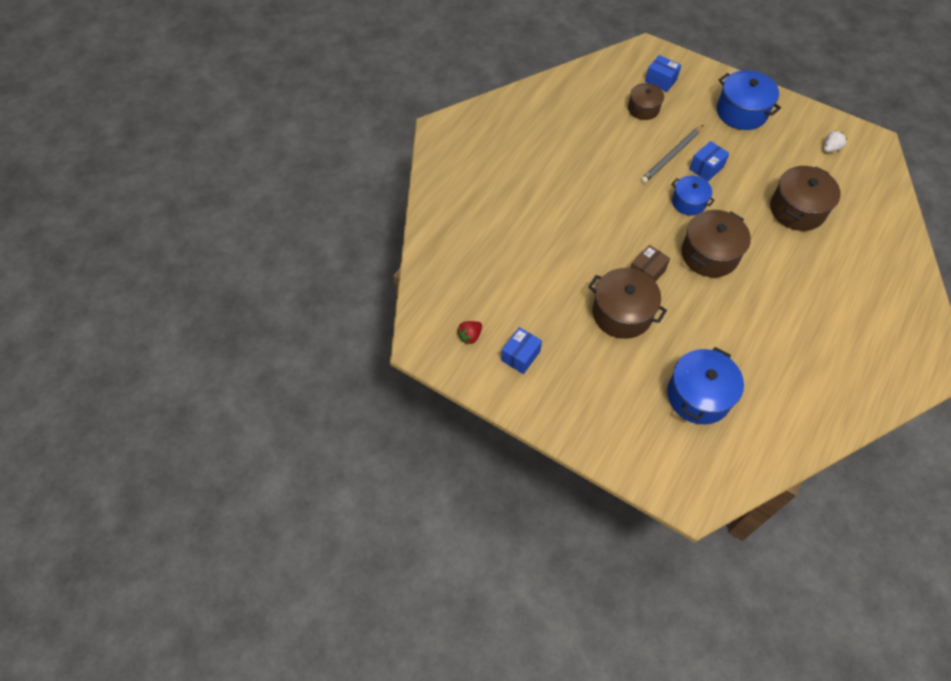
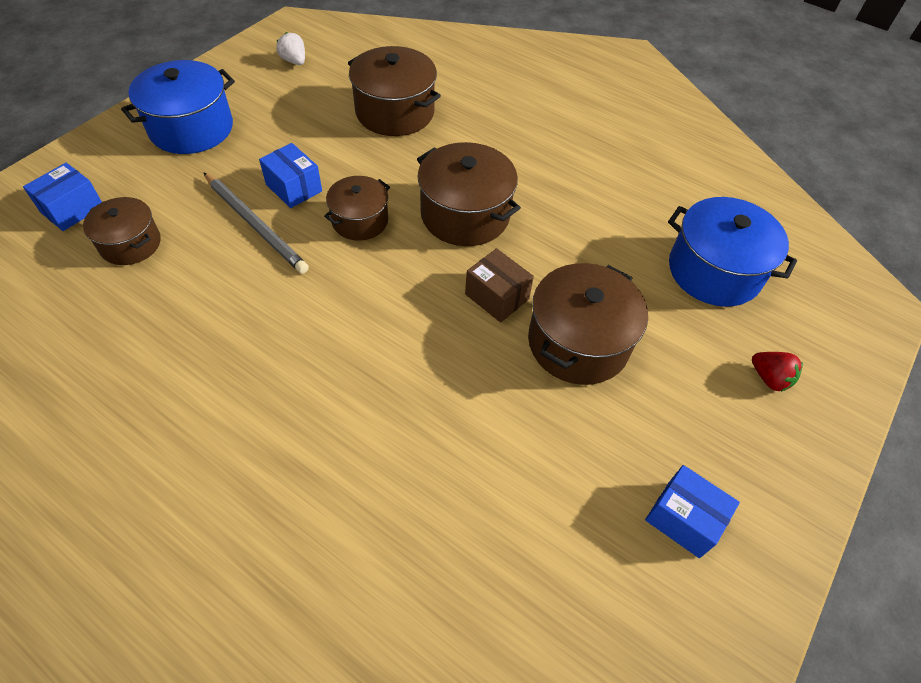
camera: 90 degrees left, 5 degrees down
(470, 336) = (650, 620): red strawberry -> red strawberry (769, 378)
(688, 202) = (360, 220): blue pot -> brown pot

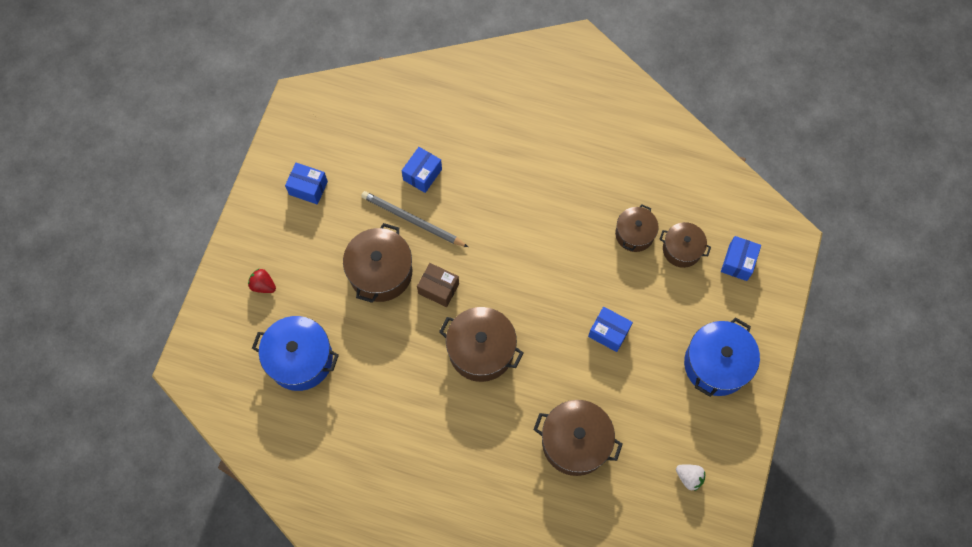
camera: 165 degrees right, 15 degrees up
(255, 225) = (615, 291): grey pencil -> grey pencil (412, 220)
(360, 220) = (549, 319): brown pot -> brown pot (634, 234)
(464, 475) = (422, 174): none -> blue box

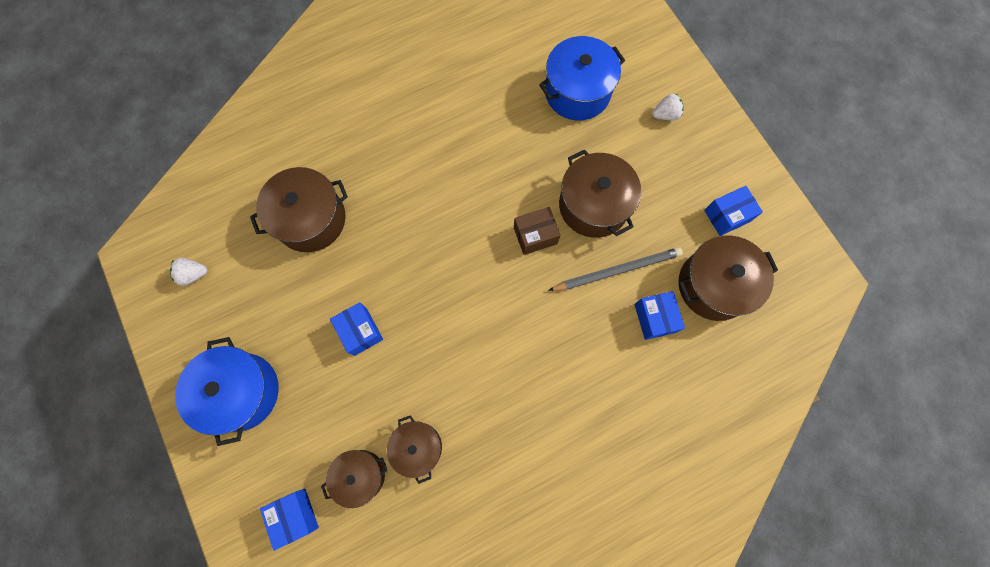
camera: 135 degrees right, 5 degrees up
(263, 285) = (665, 115): red strawberry -> white strawberry
(481, 350) = (451, 220): brown pot -> brown pot (713, 285)
(608, 332) = (360, 331): blue box -> blue box turned 75 degrees clockwise

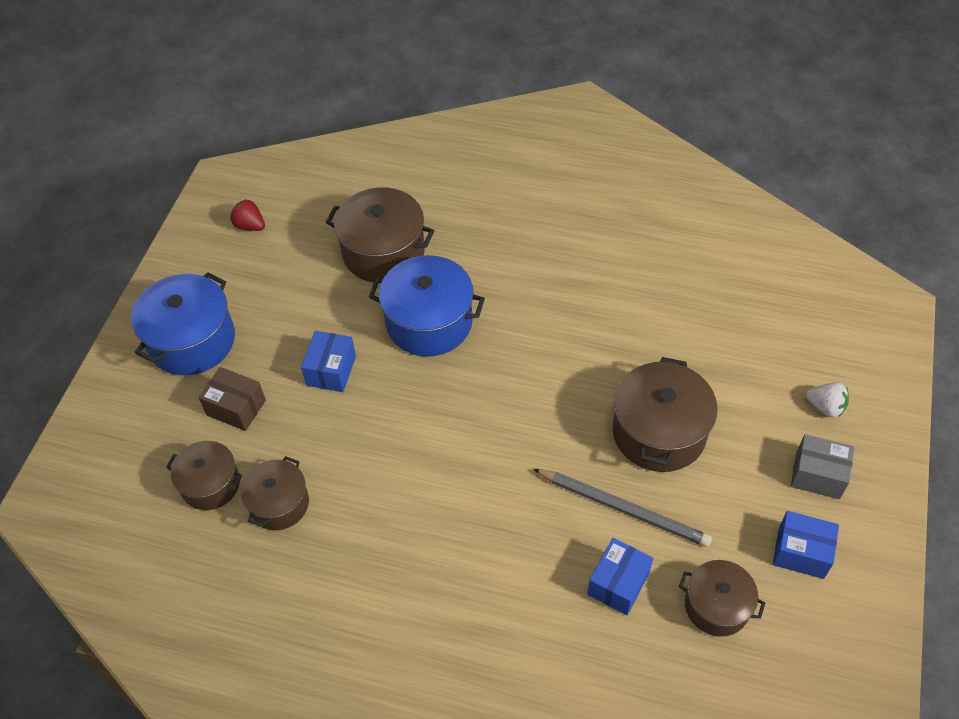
camera: 45 degrees right, 20 degrees down
(193, 274) = (250, 226): white strawberry -> red strawberry
(295, 515) = (130, 470): blue box -> none
(535, 235) = (571, 414): brown box -> brown box (236, 408)
(577, 92) = (746, 321): blue pot -> blue pot (429, 322)
(696, 161) = (817, 475): none -> grey box
(713, 285) = (716, 606): brown pot -> brown pot, size x0.62

